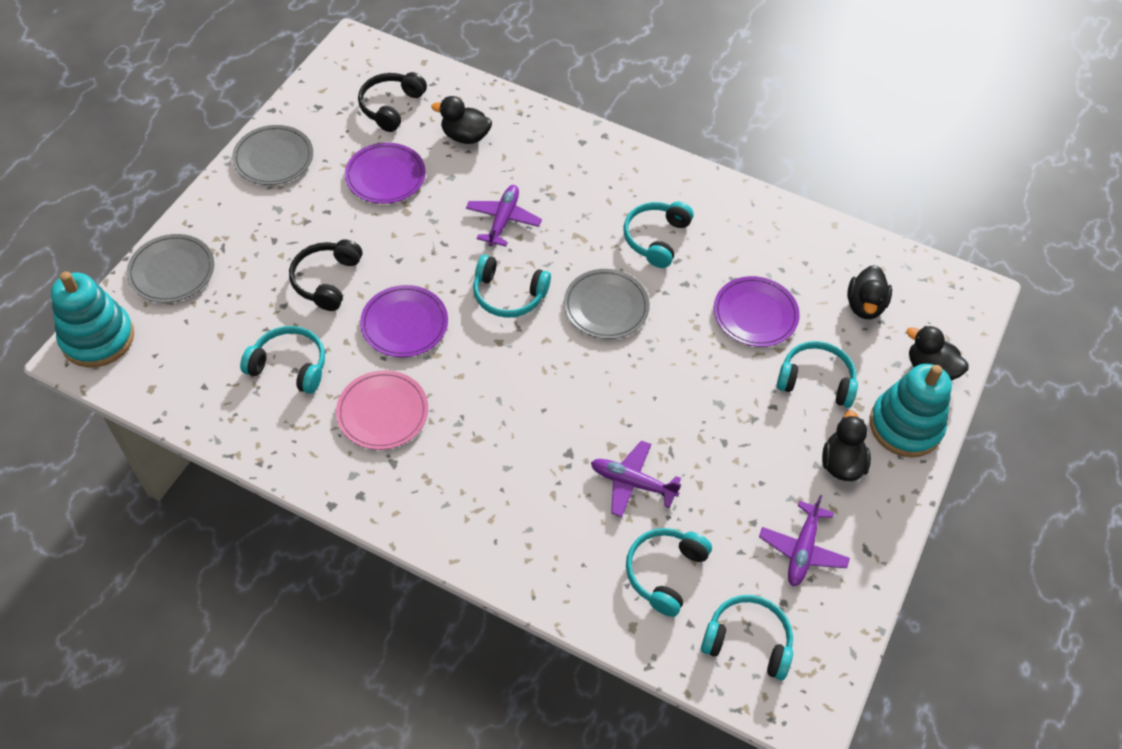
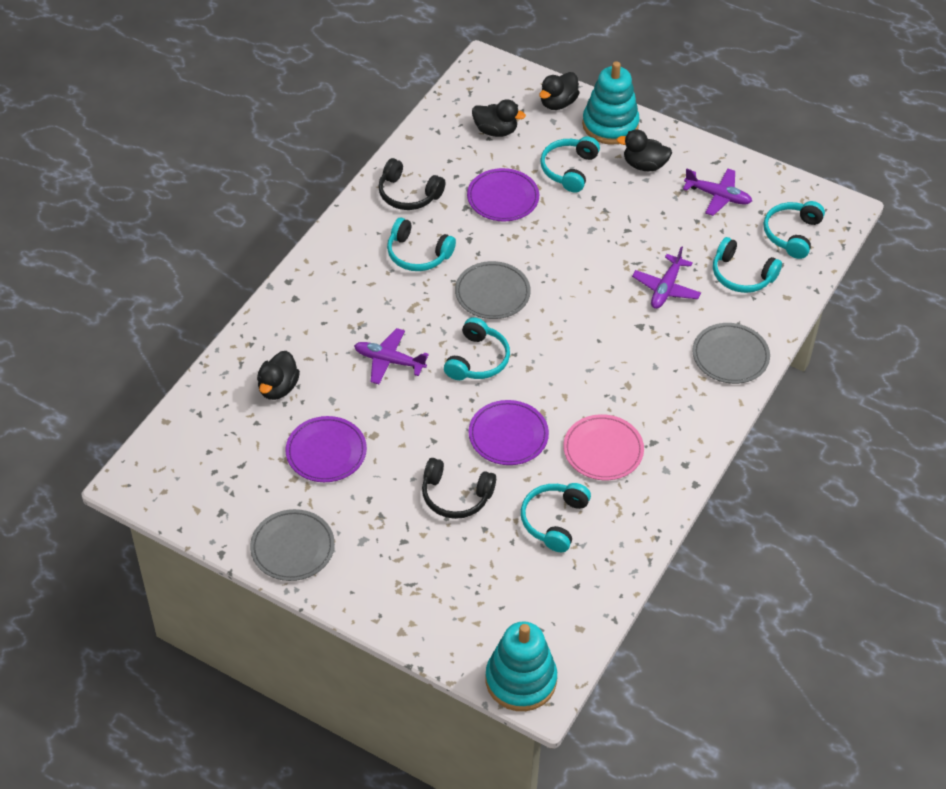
camera: 85 degrees left, 5 degrees down
(172, 271) = (439, 625): grey plate -> grey plate (730, 356)
(391, 107) = (229, 448): black headphones -> black headphones (408, 194)

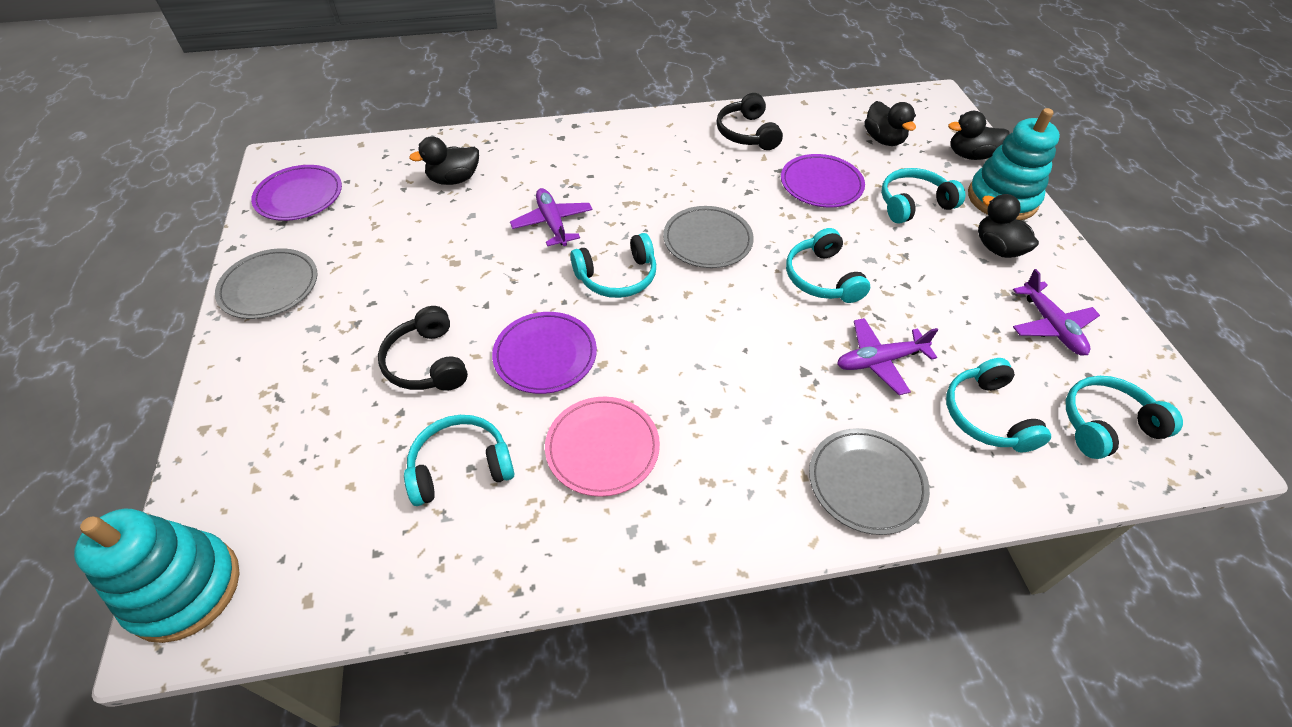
camera: 50 degrees right, 0 degrees up
(326, 452) = (406, 244): purple plate -> purple plate (299, 196)
(418, 254) = (692, 173): turquoise headphones -> turquoise headphones (822, 278)

